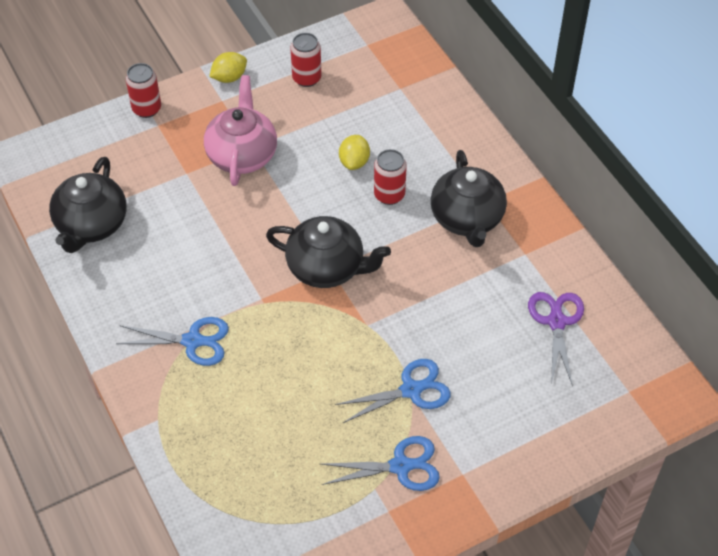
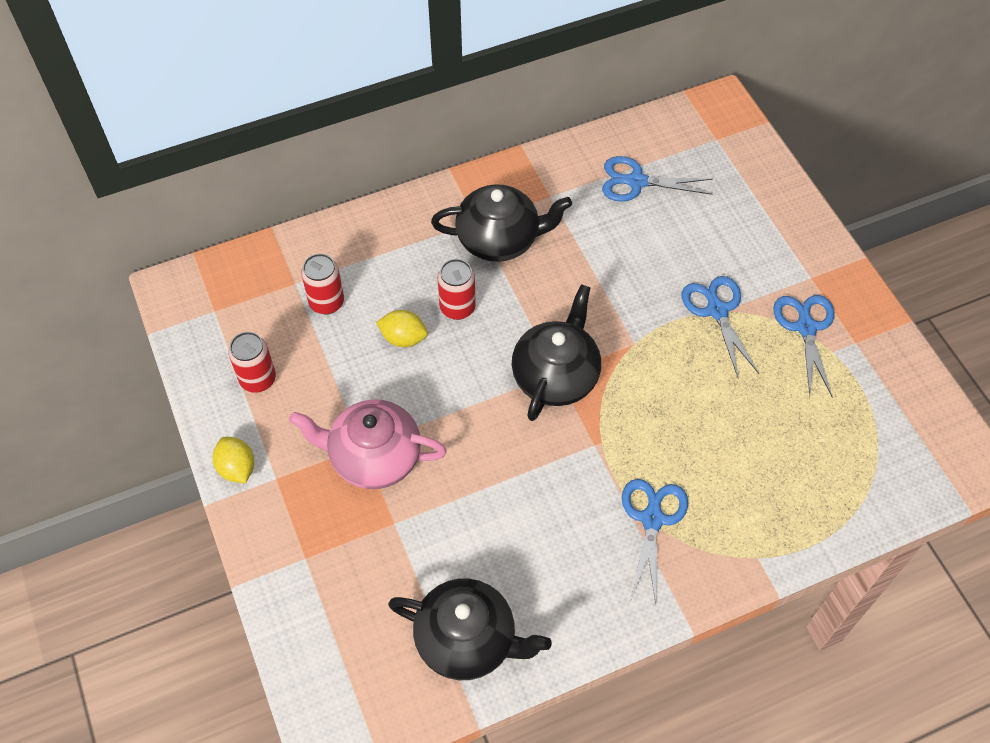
camera: 85 degrees left, 5 degrees up
(147, 109) = (273, 572): red can -> red can (326, 302)
(556, 322) = (636, 182): purple scissors -> blue scissors

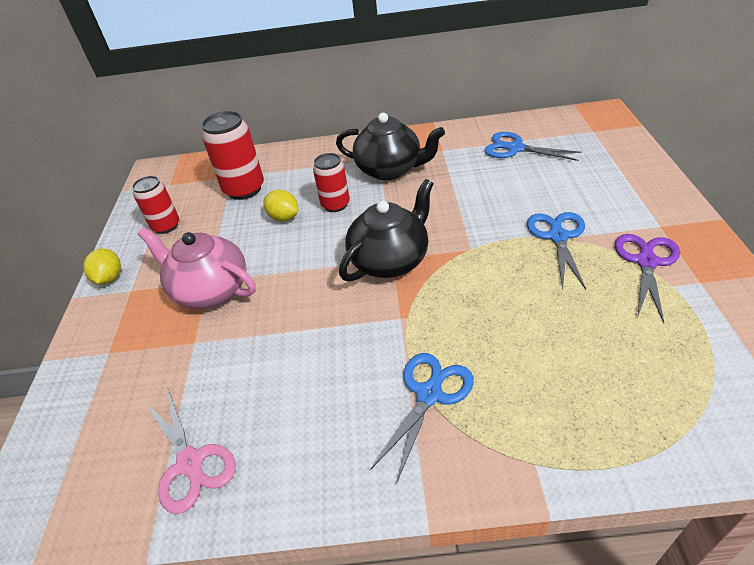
camera: 25 degrees right, 15 degrees down
(326, 302) = (244, 189): red can -> red can, size x1.55
(467, 640) = (190, 463): black teapot -> pink scissors
(806, 328) = (646, 262): blue scissors -> purple scissors

